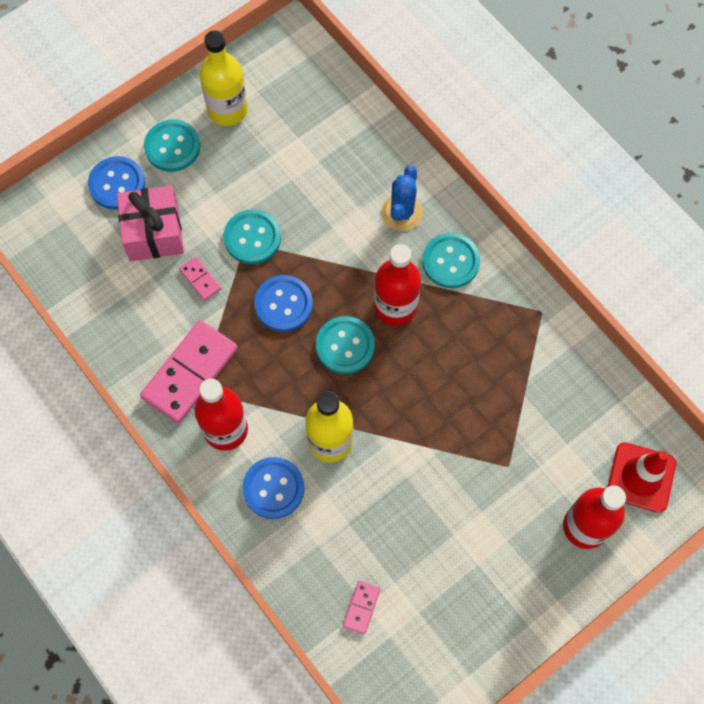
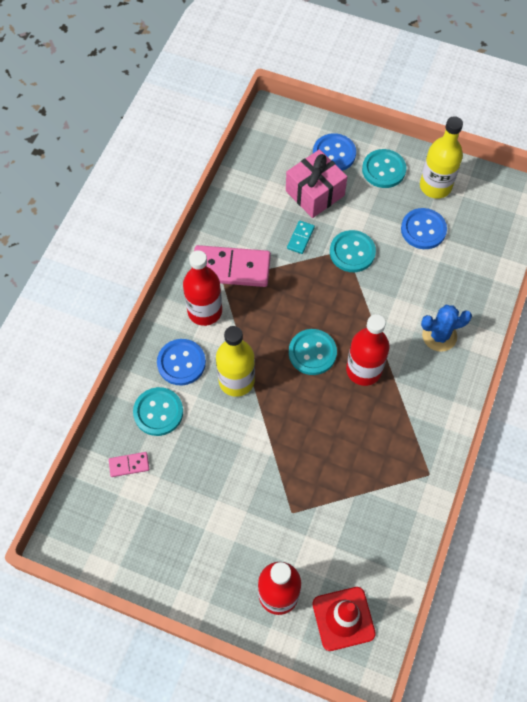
camera: 60 degrees right, 5 degrees down
(200, 279) = (300, 238): pink domino -> turquoise domino
(283, 304) = (317, 297): blue button -> blue button (423, 230)
(451, 261) = (424, 389): turquoise button -> turquoise button (158, 412)

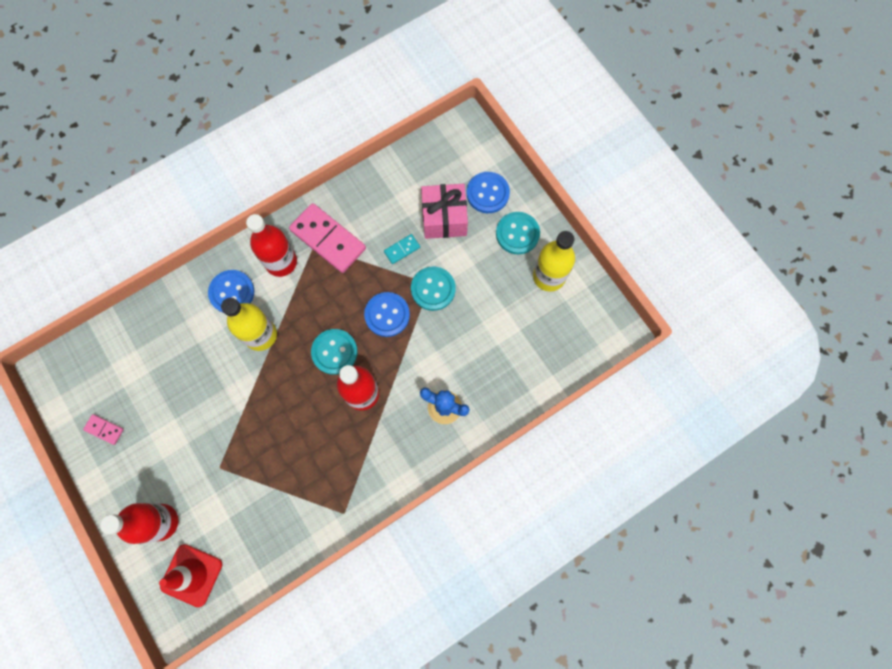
camera: 35 degrees right, 10 degrees up
(129, 465) = (135, 347): pink domino -> pink domino (104, 429)
(158, 412) = (186, 320): turquoise button -> none
(423, 230) = (507, 308): blue button -> blue button (387, 315)

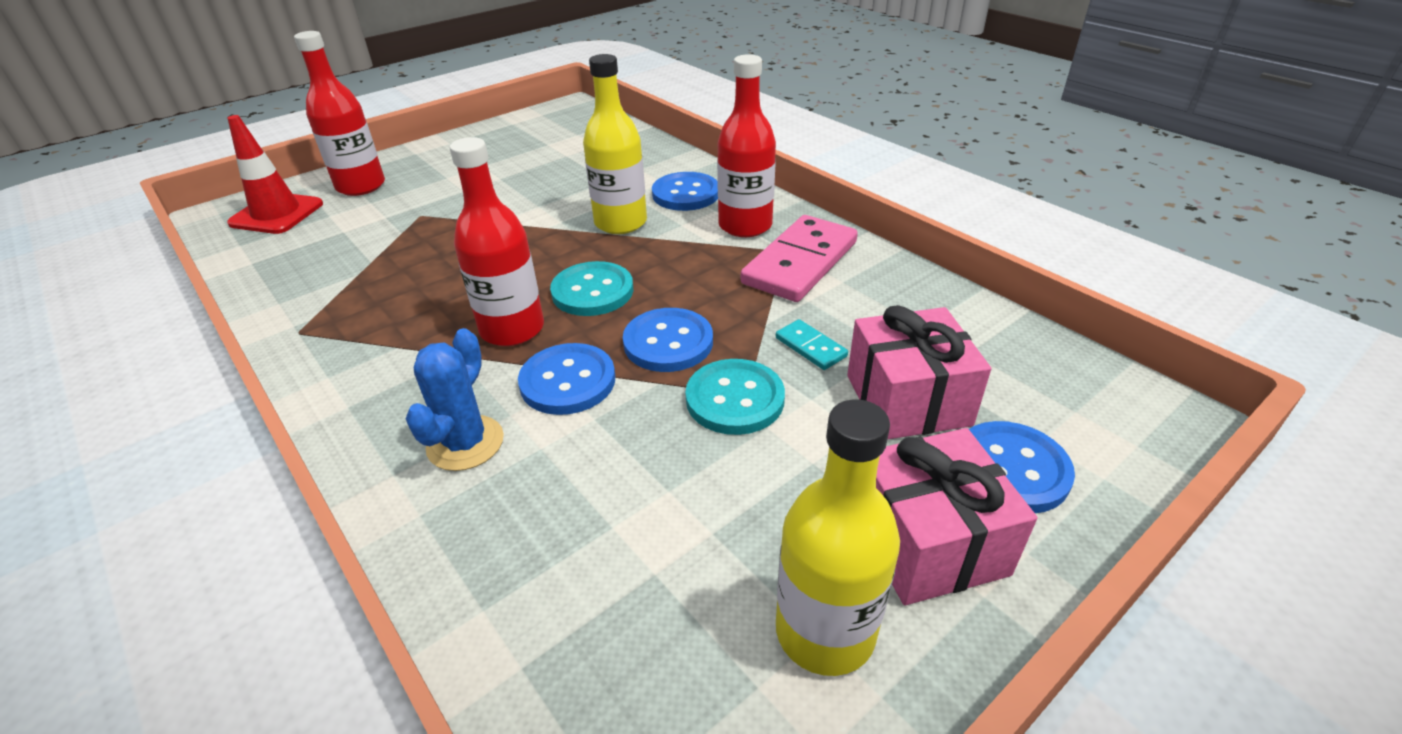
camera: 85 degrees right, 35 degrees down
(104, 429) = (494, 140): pink domino -> none
(409, 363) = (568, 381): none -> blue button
(517, 234) = (928, 542): turquoise button -> pink gift

